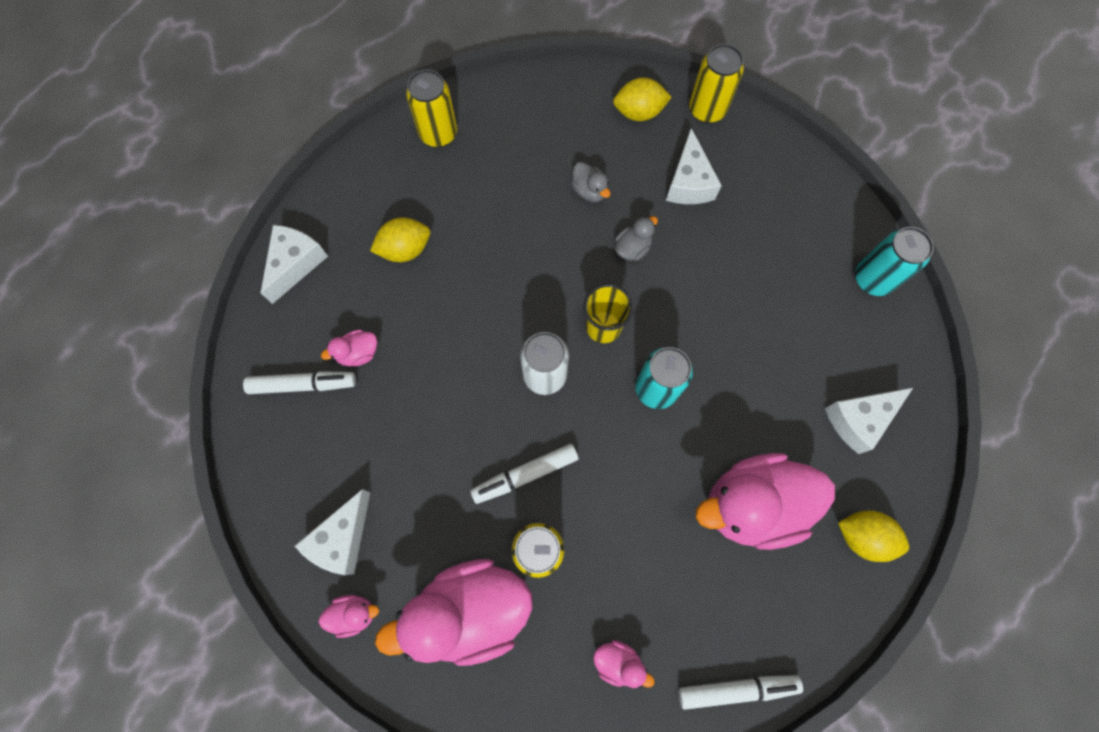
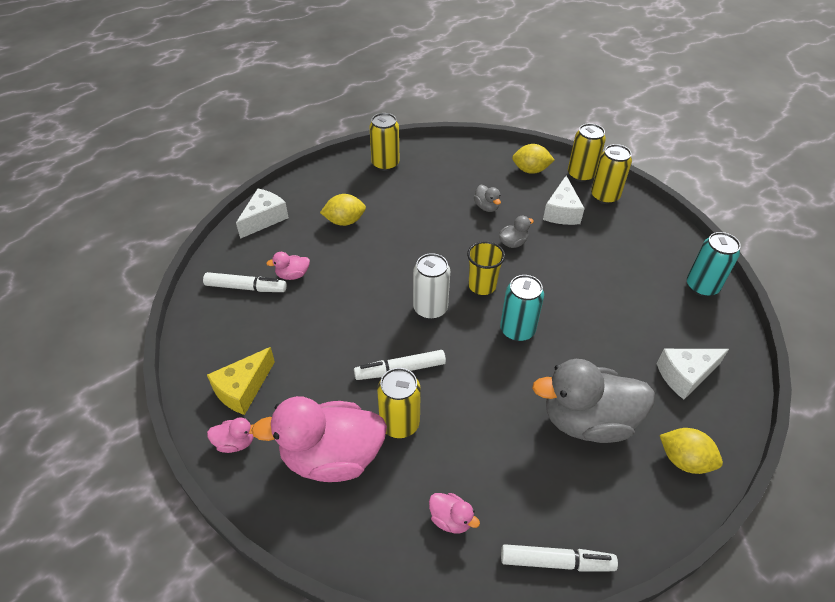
camera: 10 degrees right, 25 degrees down
(342, 539) = (243, 389): white cheese -> yellow cheese
(742, 145) = (604, 196): none -> yellow can
(752, 505) = (587, 421): pink duck -> grey duck

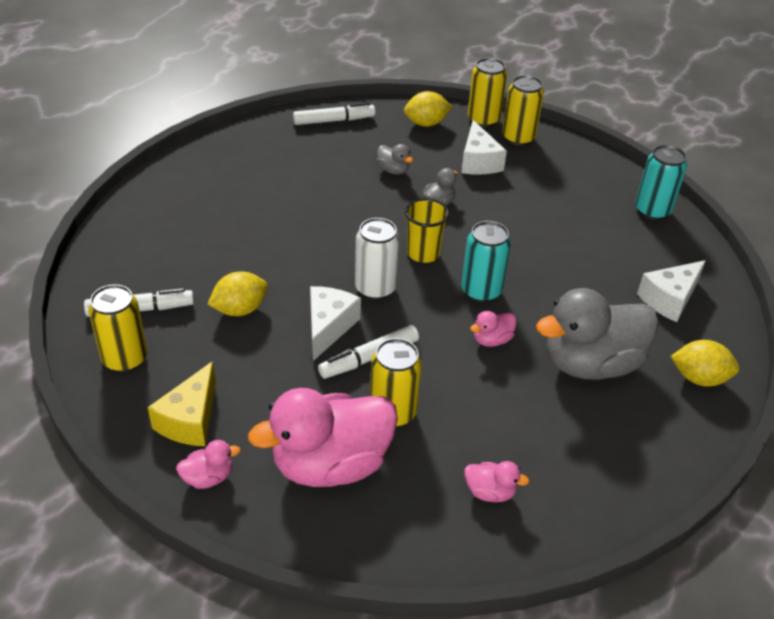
camera: 20 degrees left, 5 degrees down
(264, 219) = (127, 229): white cheese -> white cheese (328, 327)
(292, 275) = (193, 284): pink duck -> pink duck (492, 340)
(344, 221) = (231, 214): yellow lemon -> yellow lemon (240, 309)
(385, 164) = (252, 143): yellow can -> yellow can (125, 359)
(556, 561) = (614, 502): white marker -> white marker (334, 120)

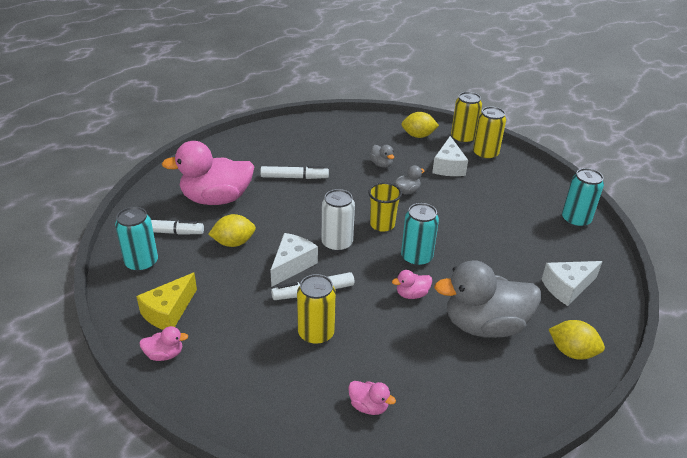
camera: 15 degrees right, 5 degrees down
(125, 359) = (141, 263): yellow can -> turquoise can
(331, 465) = (255, 362): pink duck -> pink duck (216, 199)
(334, 120) = (351, 126): white marker -> white marker (294, 177)

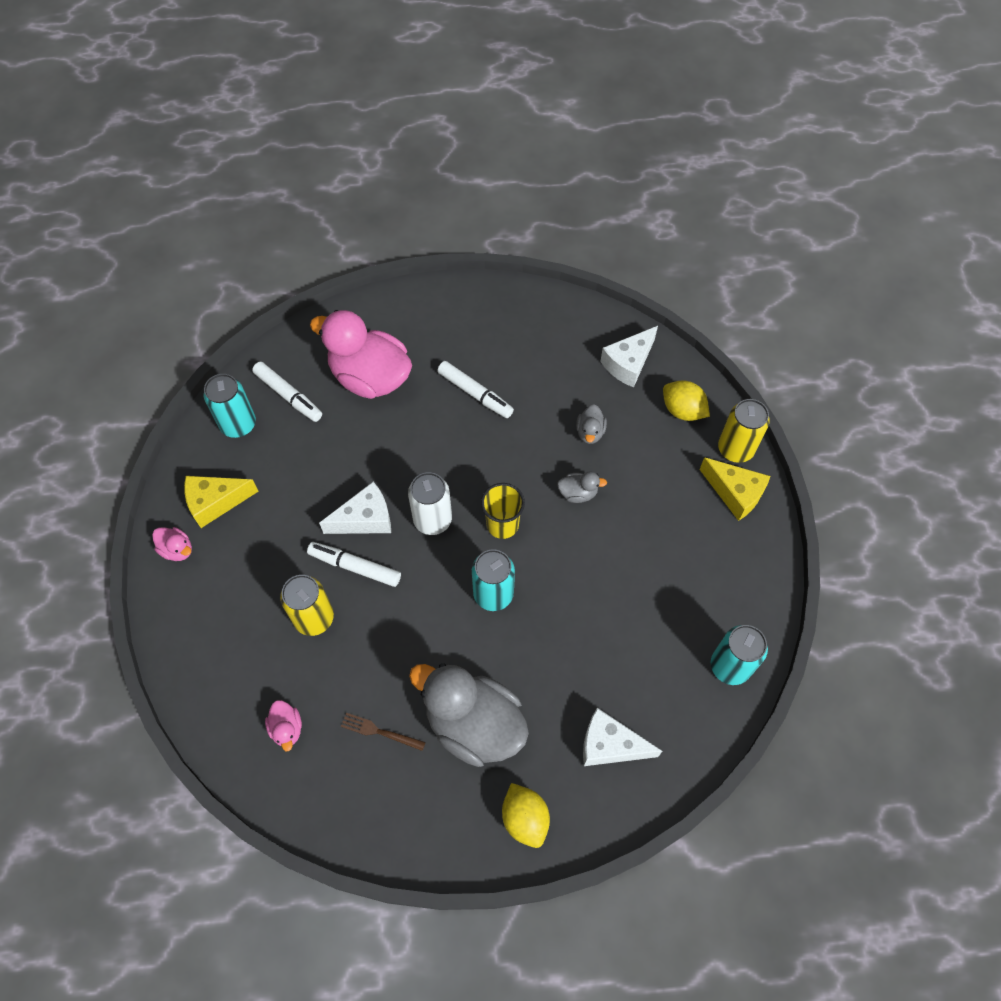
camera: 40 degrees right, 25 degrees up
(233, 243) = (337, 452): yellow lemon -> none
(412, 294) = (442, 636): pink duck -> none
(433, 366) = (379, 731): none -> brown fork
(448, 167) = (666, 485): white cheese -> white cheese (628, 363)
(485, 154) = (735, 493): yellow can -> yellow cheese

